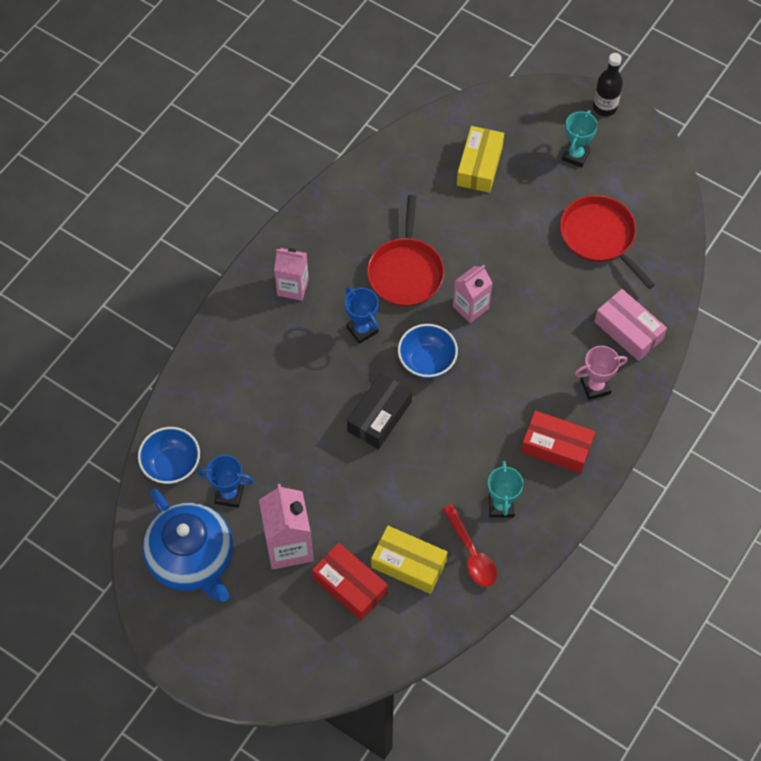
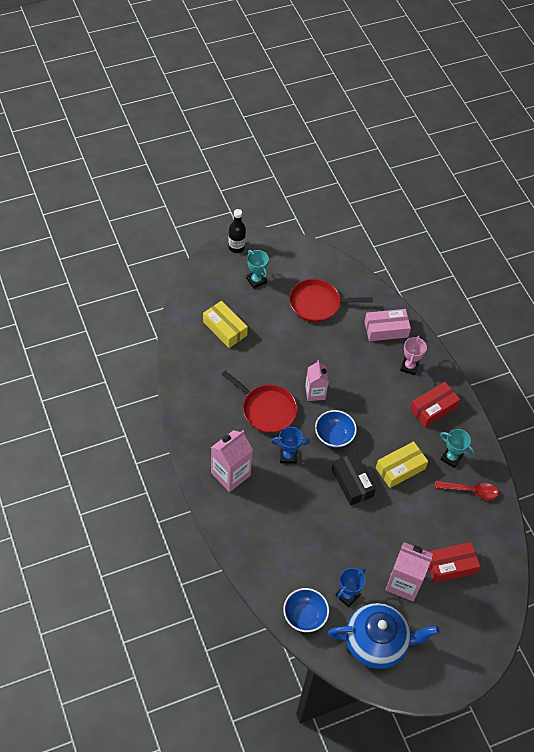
camera: 60 degrees left, 5 degrees down
(293, 287) = (230, 474): pink carton -> pink carton, size x1.51
(408, 564) = (456, 526): yellow box -> yellow box (400, 468)

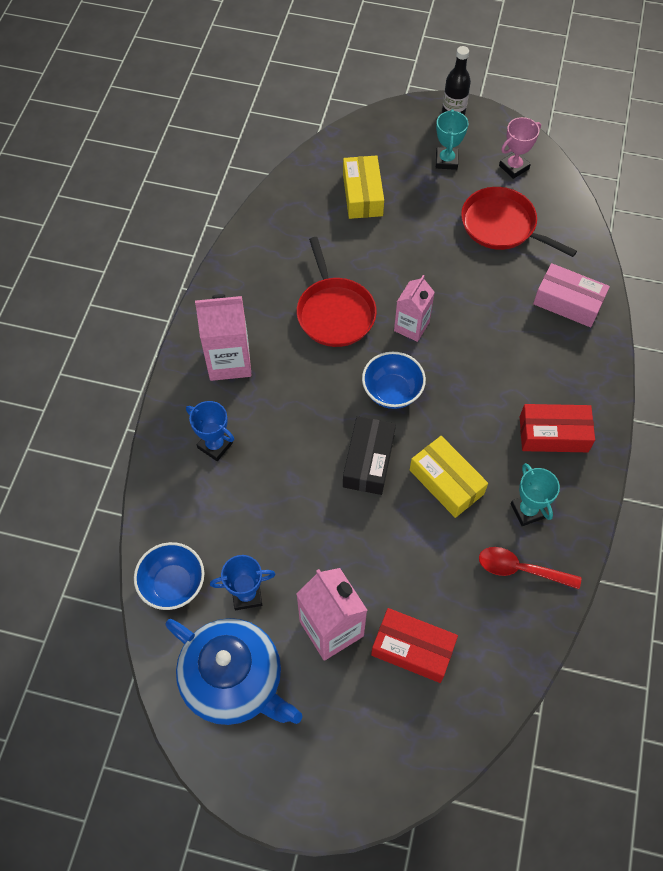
camera: 40 degrees right, 5 degrees up
(288, 456) = (315, 381): blue trophy -> blue trophy (215, 445)
(400, 468) = (446, 482): yellow box -> yellow box turned 45 degrees clockwise
(409, 367) = (562, 364): pink trophy -> pink trophy (514, 167)
(470, 491) = (520, 569): red spoon -> red spoon turned 150 degrees clockwise

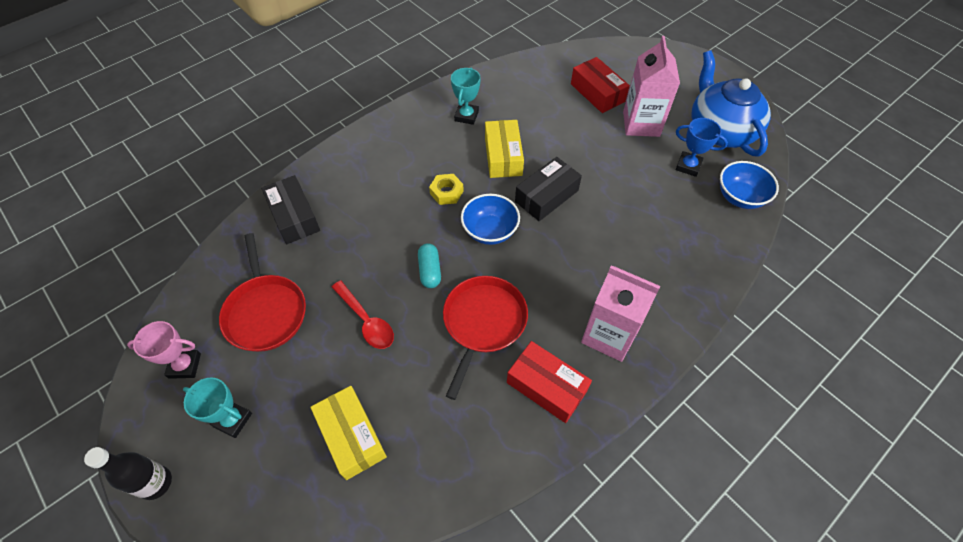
camera: 145 degrees left, 5 degrees down
(215, 445) = (660, 271): blue trophy -> none
(362, 195) = (351, 436): yellow box -> yellow box turned 60 degrees counterclockwise
(411, 326) = (430, 271): pink carton -> turquoise capsule
(446, 161) = (233, 420): turquoise trophy -> turquoise trophy turned 75 degrees clockwise
(464, 406) = (446, 192): none -> yellow nut
(520, 569) = (500, 93): red spoon -> red spoon (366, 321)
(553, 434) = (405, 144): red box -> red box (546, 386)
(568, 302) = (294, 216): pink box -> black box

